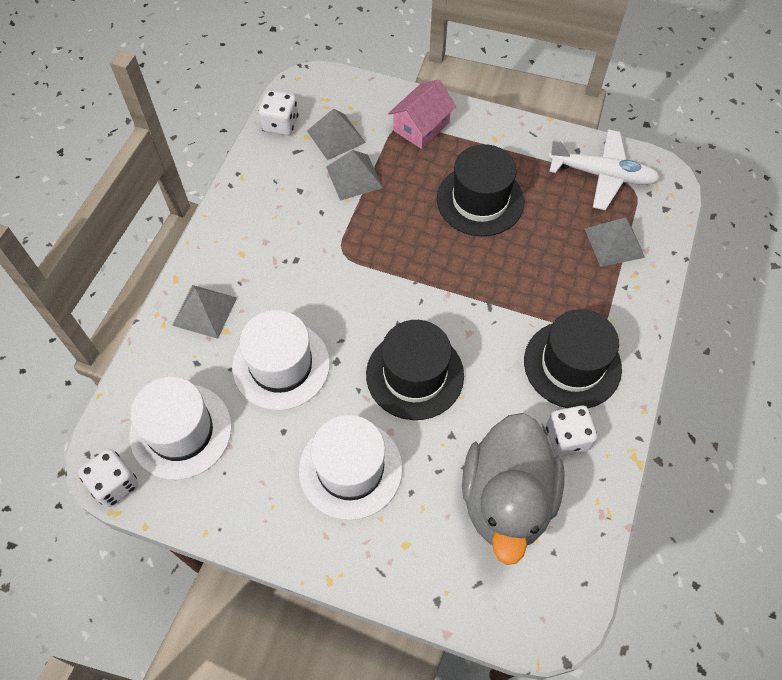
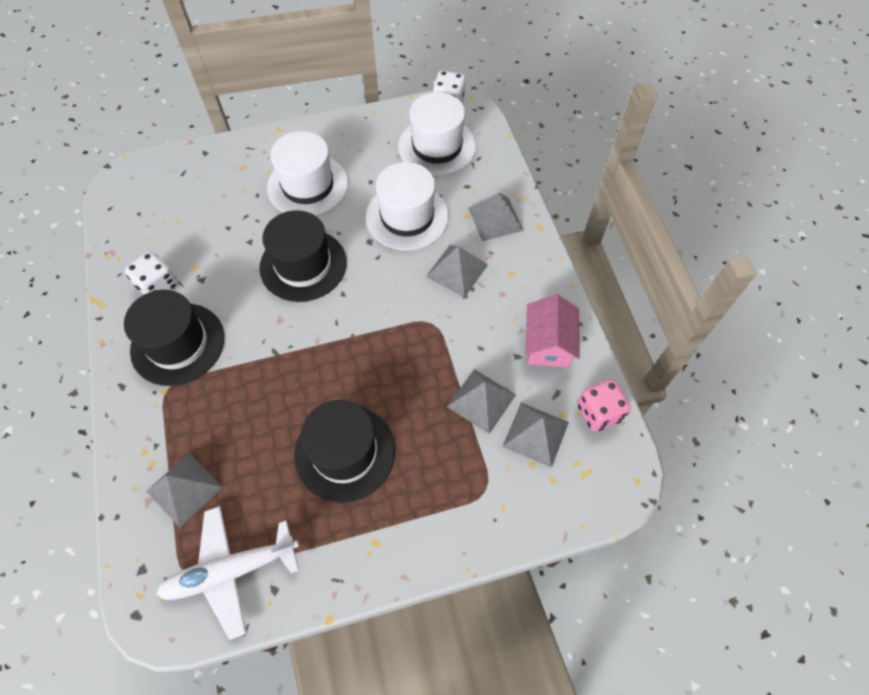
camera: 145 degrees right, 0 degrees up
(280, 124) = (598, 412): white dice -> pink dice
(283, 284) = (457, 270): none -> grey pyramid
(421, 127) = (462, 505): pink house -> pink house (548, 343)
(506, 499) = (187, 225): grey duck -> none

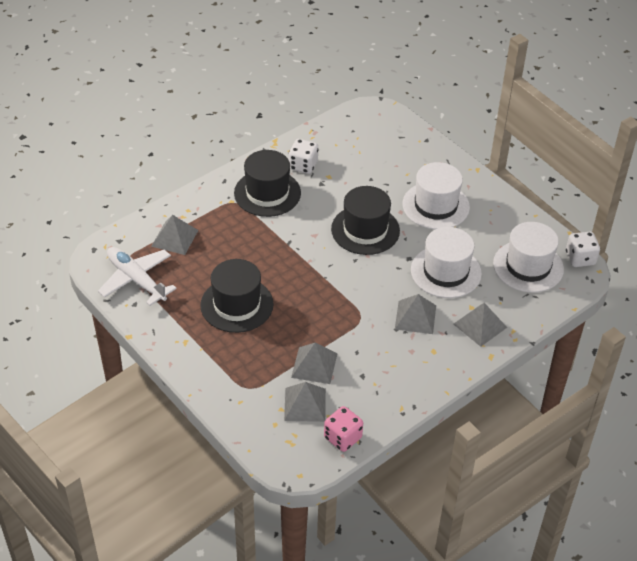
camera: 65 degrees right, 15 degrees down
(548, 343) = (384, 391): pink house -> none

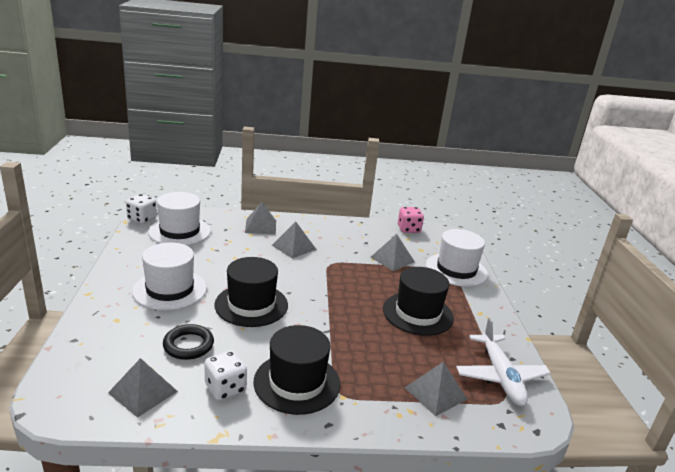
camera: 145 degrees left, 20 degrees down
(305, 404) = (417, 248): grey pyramid -> grey pyramid (143, 392)
(360, 176) = (188, 345): none -> black ring
(446, 272) = (236, 254): white hat -> white hat (456, 269)

